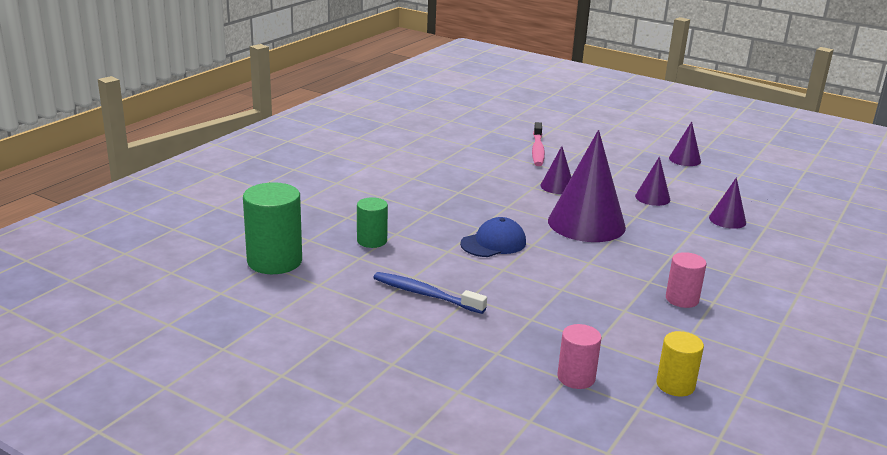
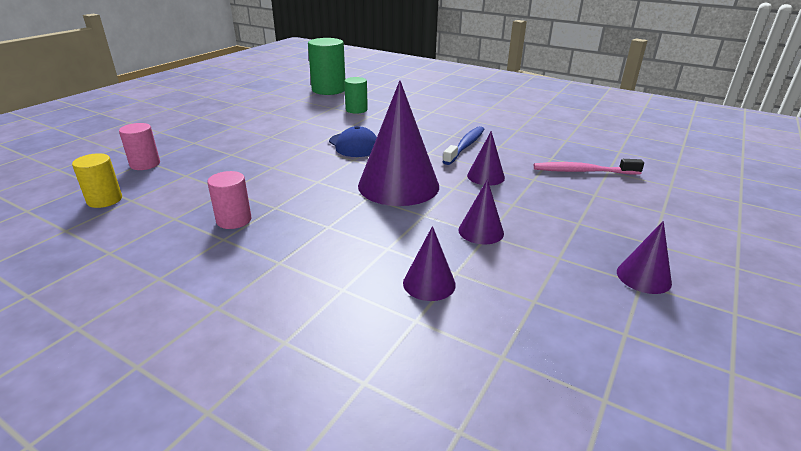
camera: 90 degrees right, 5 degrees up
(425, 294) = (277, 124): blue toothbrush -> blue toothbrush (465, 146)

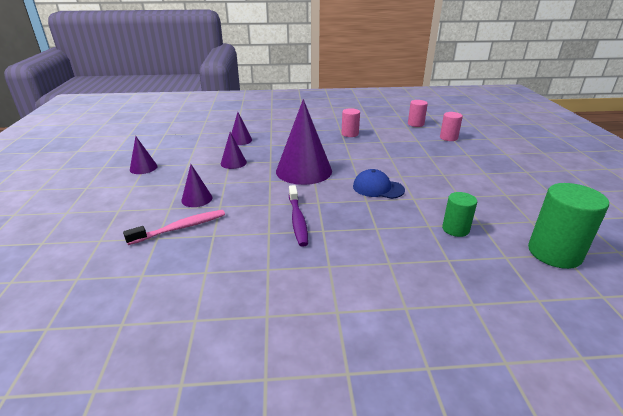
camera: 145 degrees right, 0 degrees up
(105, 200) = (415, 124): yellow cylinder -> pink cylinder
(465, 146) = (297, 220): blue toothbrush -> purple toothbrush
(485, 176) = (256, 195): purple cone -> purple cone (197, 199)

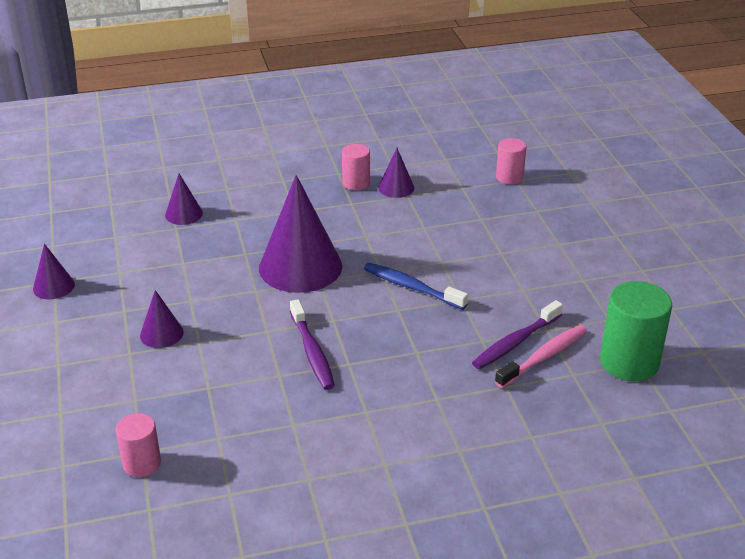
camera: 10 degrees left, 5 degrees up
(181, 228) = (160, 382): pink toothbrush -> pink toothbrush (544, 357)
(233, 163) = (189, 262): purple cone -> purple cone (396, 187)
(378, 188) = (411, 287): blue cap -> blue toothbrush
(415, 124) = (458, 150): pink cylinder -> pink cylinder (142, 463)
(455, 229) = (515, 342): green cylinder -> purple toothbrush

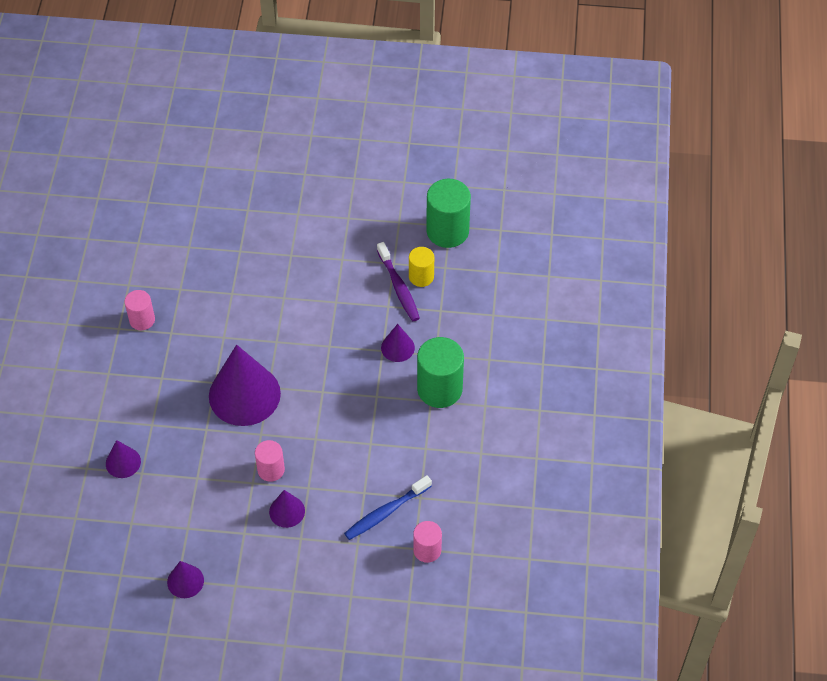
camera: 70 degrees left, 20 degrees up
(312, 352) = (354, 415): purple toothbrush -> none
(387, 415) = (439, 389): none -> green cylinder
(396, 187) = (164, 293): purple cone -> purple cone (397, 347)
(411, 287) = (306, 328): blue toothbrush -> blue toothbrush (386, 512)
(509, 177) = (191, 209): pink cylinder -> pink cylinder (271, 470)
(544, 357) = (421, 276): pink toothbrush -> yellow cylinder

